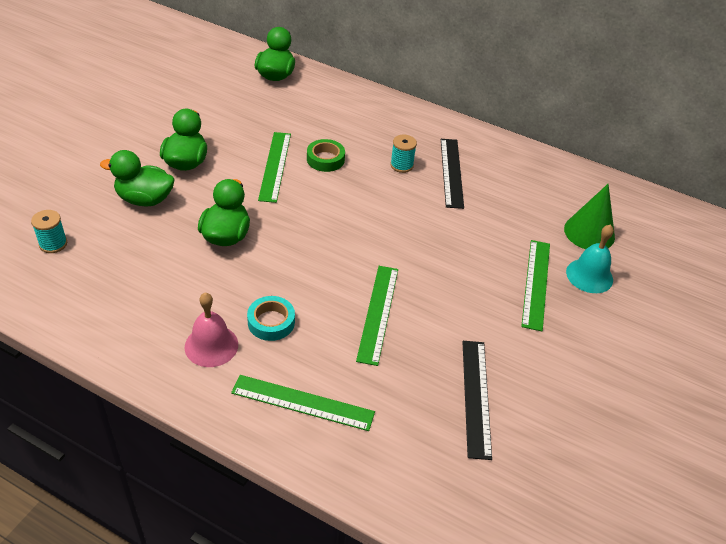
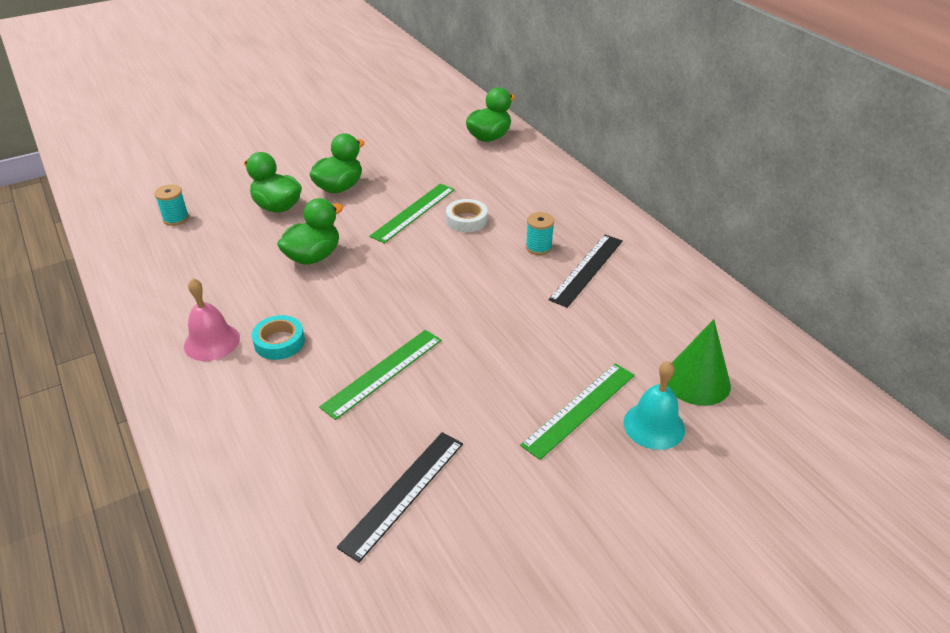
camera: 35 degrees right, 5 degrees down
(302, 403) = (237, 422): green ruler -> none
(325, 159) = (466, 220): green tape -> white tape

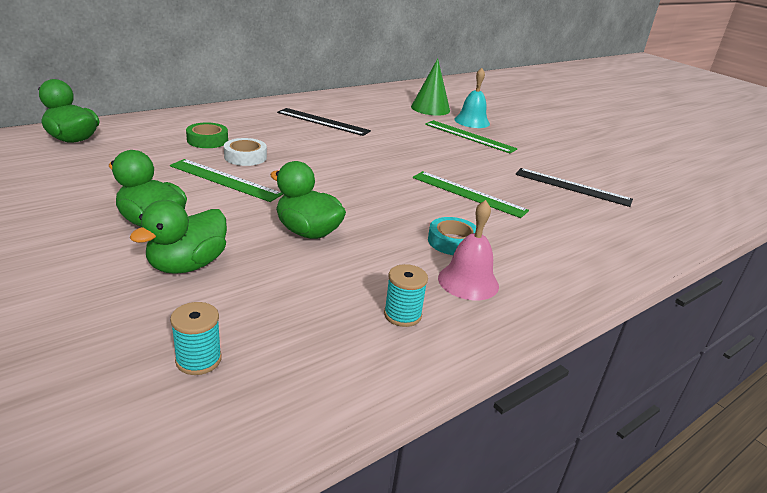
camera: 100 degrees left, 10 degrees down
(504, 197) = (207, 140): none -> green tape
(538, 247) = (293, 133): turquoise spool -> turquoise spool (402, 315)

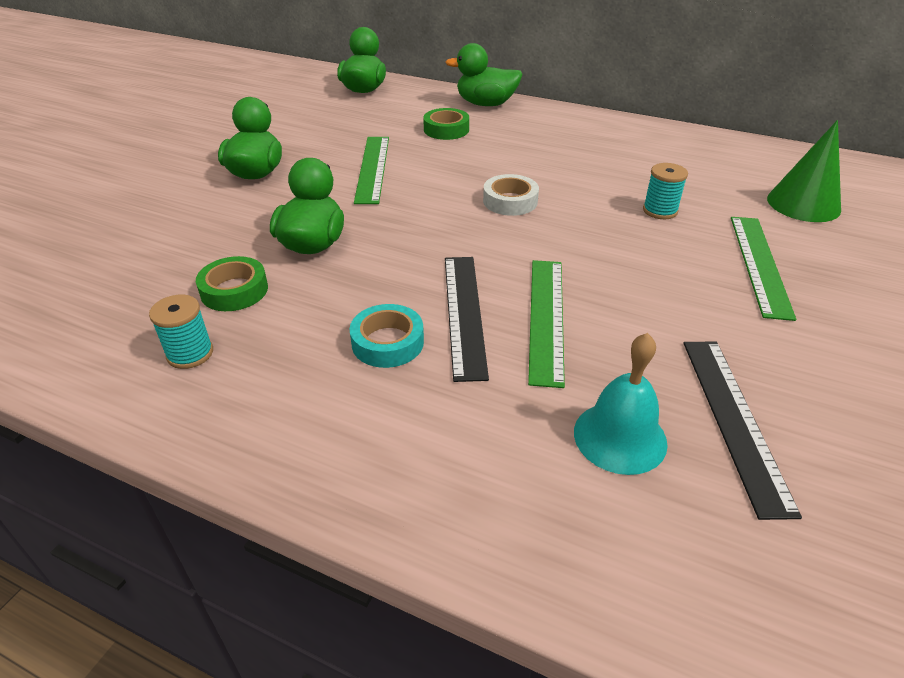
camera: 65 degrees right, 10 degrees up
(187, 265) = (199, 214): green duck -> green duck (486, 104)
(198, 360) = (64, 272): turquoise spool -> turquoise spool (660, 211)
(245, 157) = (436, 157): white tape -> white tape (510, 201)
(323, 122) = (600, 158): black ruler -> black ruler (464, 313)
(336, 278) = (234, 290): none -> green tape
(468, 281) = (296, 382): pink bell -> none
(472, 121) = (828, 249): turquoise bell -> turquoise bell (620, 437)

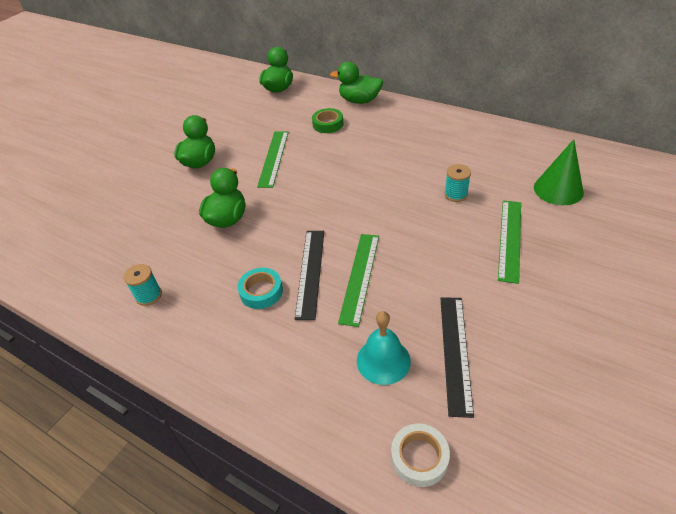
camera: 10 degrees right, 5 degrees up
(234, 290) = (177, 252): green tape -> none
(510, 201) = (357, 186): white tape -> white tape (419, 457)

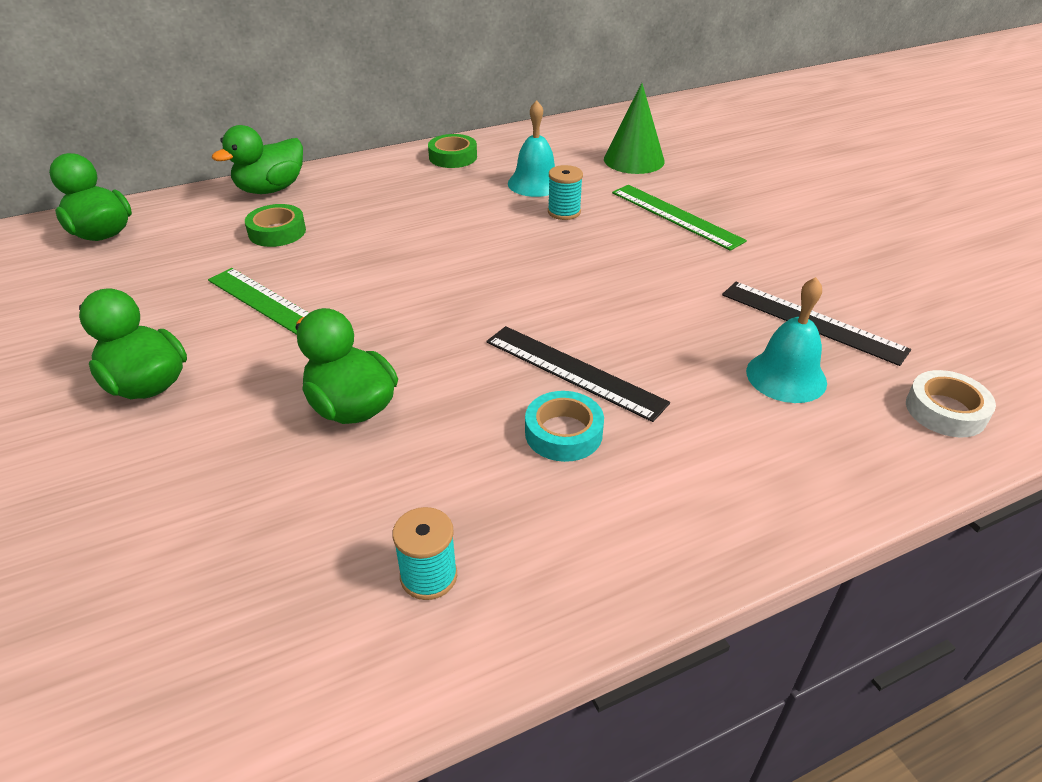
camera: 60 degrees left, 5 degrees down
(360, 277) = (628, 335): green ruler -> none
(462, 128) = (453, 157): none -> green tape
(473, 169) = (535, 183): none -> turquoise bell

